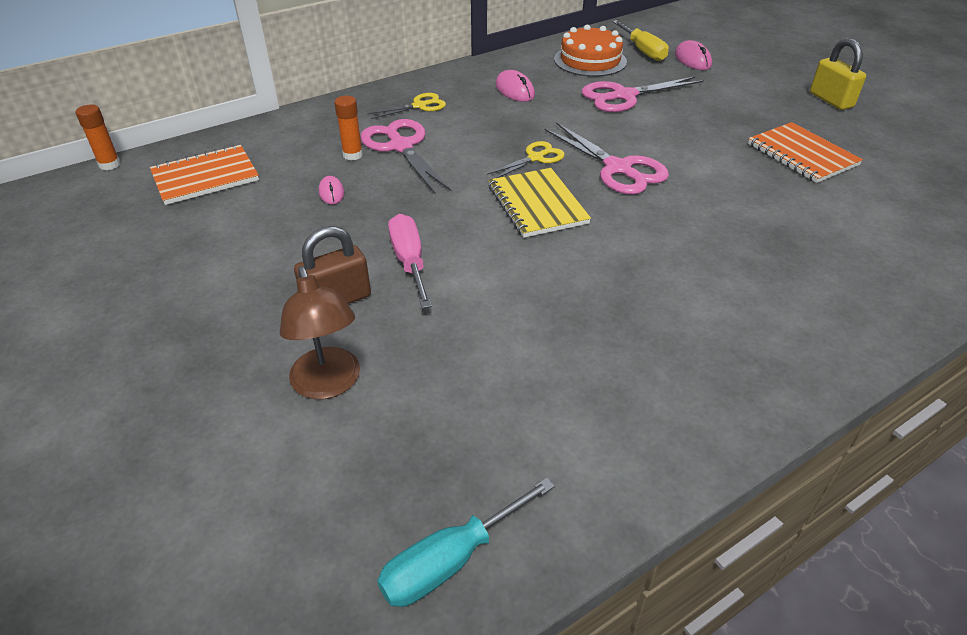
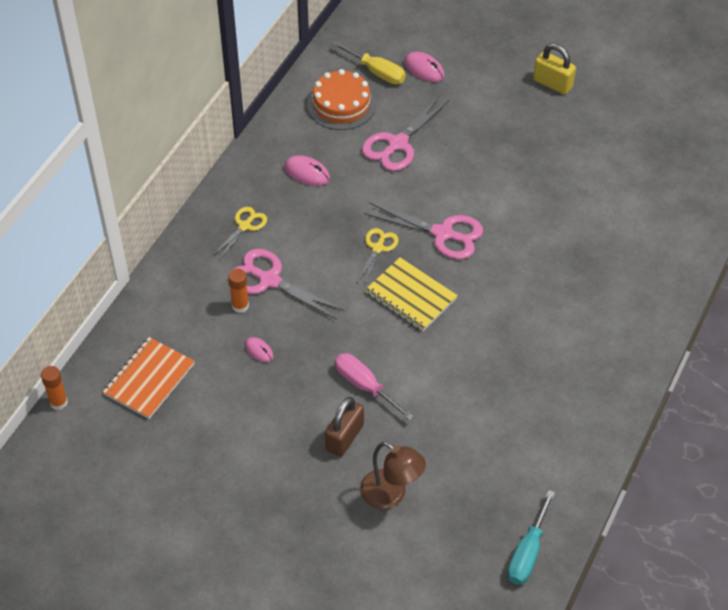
camera: 30 degrees left, 10 degrees up
(802, 154) = (559, 162): orange notebook -> none

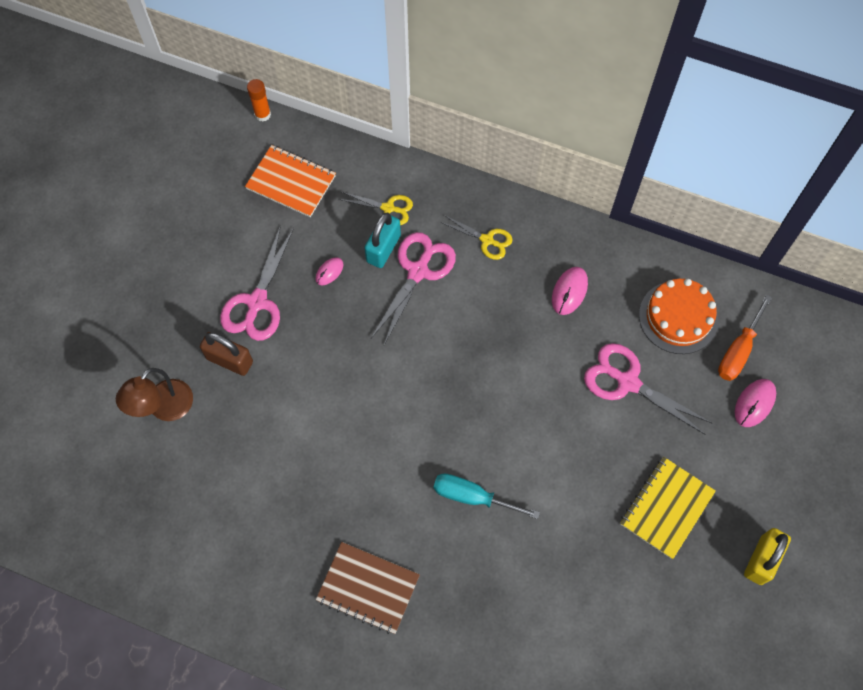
camera: 85 degrees right, 15 degrees up
(240, 306) = (383, 248): orange glue stick -> turquoise padlock
(365, 386) = (291, 374): pink screwdriver -> none
(376, 72) = (738, 351): yellow screwdriver -> orange screwdriver
(378, 248) = (471, 372): yellow scissors -> yellow scissors (388, 208)
(411, 296) = (409, 411): yellow notebook -> yellow notebook (666, 508)
(442, 233) = (500, 439): pink scissors -> pink scissors (257, 302)
(527, 552) = (98, 543): turquoise screwdriver -> turquoise screwdriver (472, 497)
(573, 336) = (368, 588): none -> brown notebook

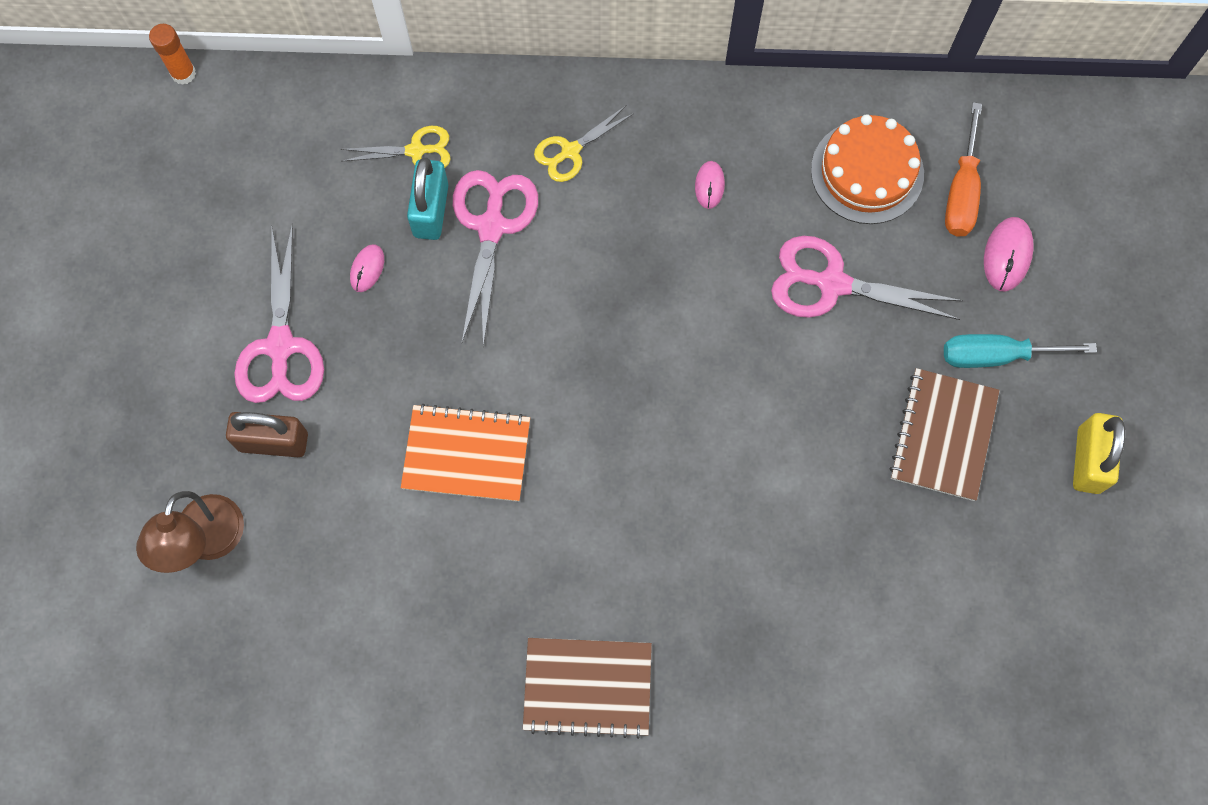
camera: 20 degrees left, 5 degrees up
(291, 182) = (263, 159): orange notebook -> orange notebook (466, 454)
(472, 497) = (682, 512): turquoise screwdriver -> turquoise screwdriver (996, 355)
(487, 240) = (570, 151): yellow scissors -> yellow scissors turned 135 degrees clockwise
(569, 291) = (709, 185): pink mouse -> pink mouse, size x0.65
(666, 508) = (943, 435): yellow notebook -> brown notebook

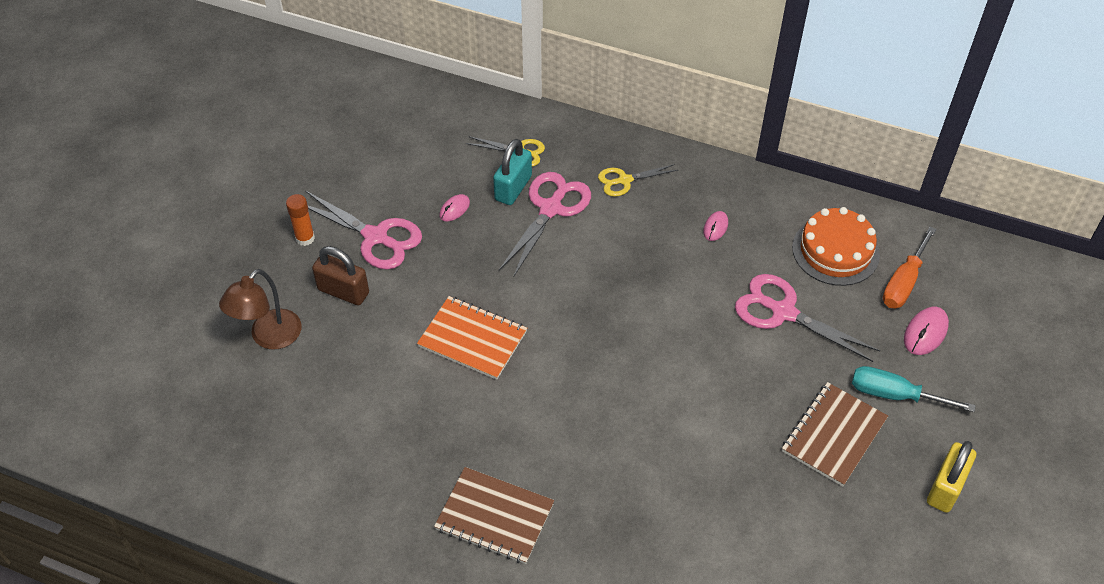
camera: 20 degrees right, 20 degrees down
(183, 73) = (386, 69): orange glue stick -> orange glue stick (305, 238)
(280, 346) = (375, 237): pink scissors -> pink scissors turned 75 degrees counterclockwise

